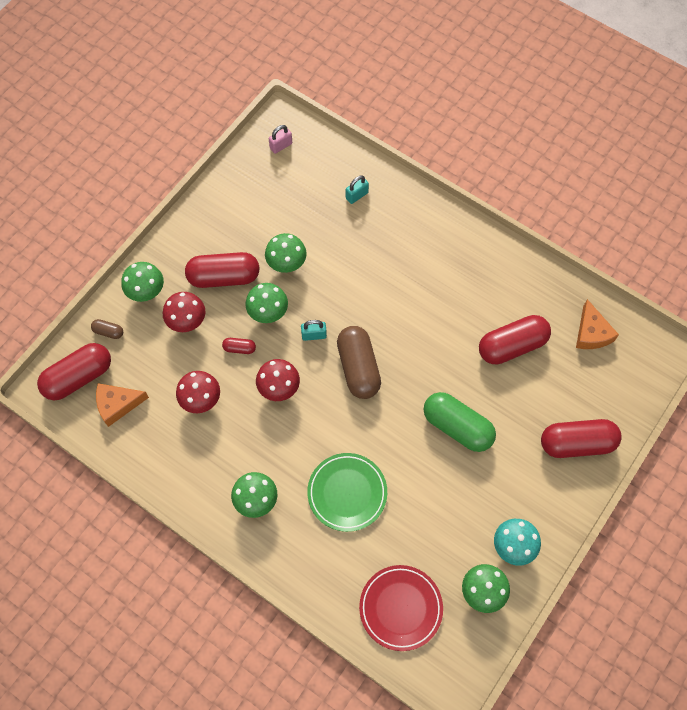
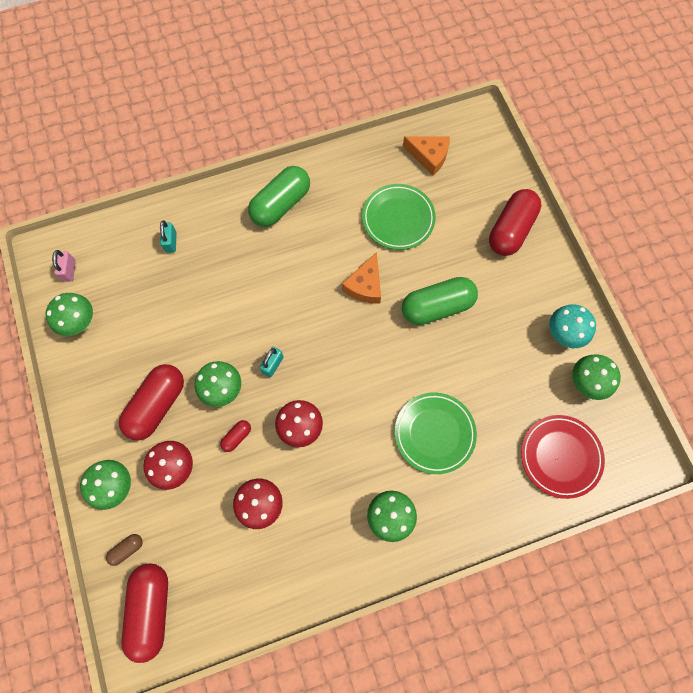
camera: 55 degrees left, 5 degrees up
(117, 404) = (207, 588): orange cheese -> orange cheese (365, 285)
(286, 265) = (189, 343): green mushroom -> green mushroom (80, 323)
(358, 368) = (330, 348): brown capsule -> none
(451, 249) = (281, 204): none -> green capsule
(512, 346) = (398, 219): red capsule -> green plate

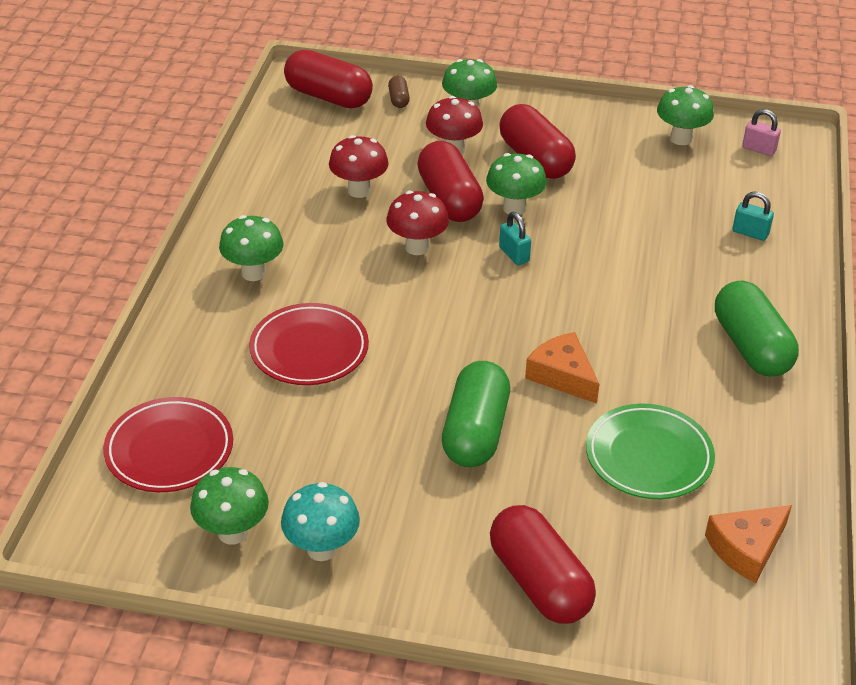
camera: 120 degrees right, 30 degrees down
(237, 437) = (449, 199): red capsule -> red capsule, size x2.25
(434, 433) = (309, 349): green plate -> red plate

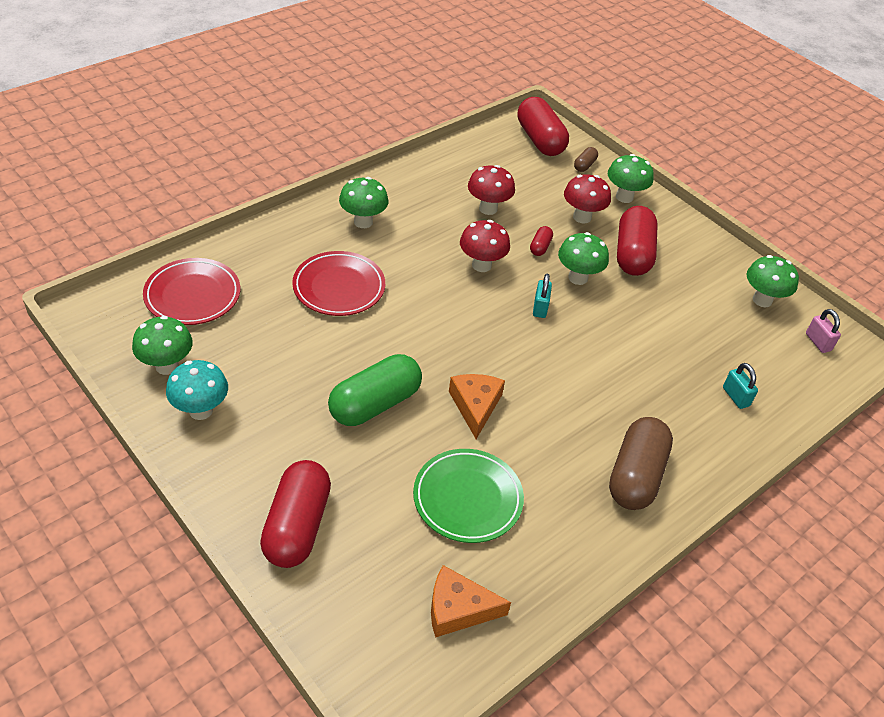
camera: 35 degrees right, 5 degrees up
(449, 199) = (540, 247): red capsule -> red capsule, size x0.44
(751, 347) = (636, 476): green capsule -> brown capsule

